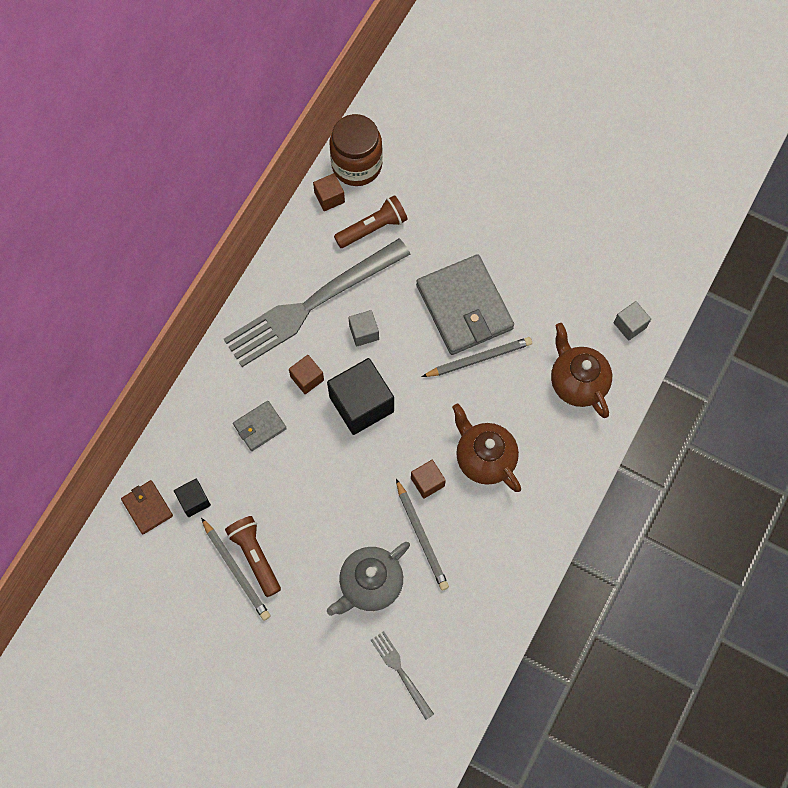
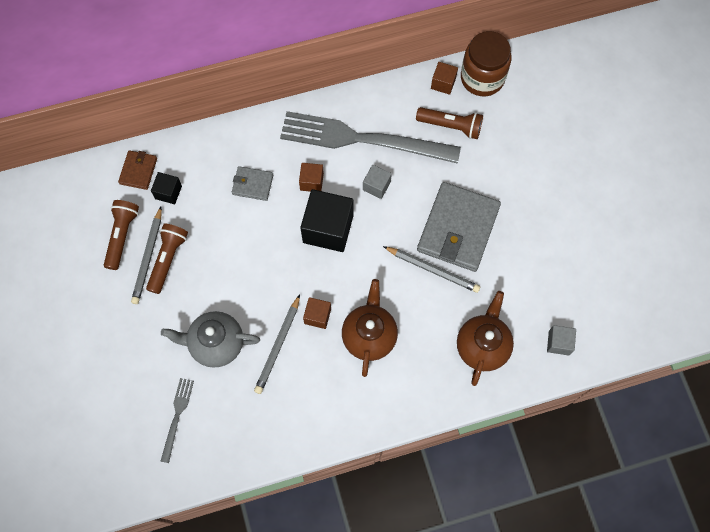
camera: 45 degrees right, 0 degrees up
(193, 575) = (122, 236): none -> brown flashlight

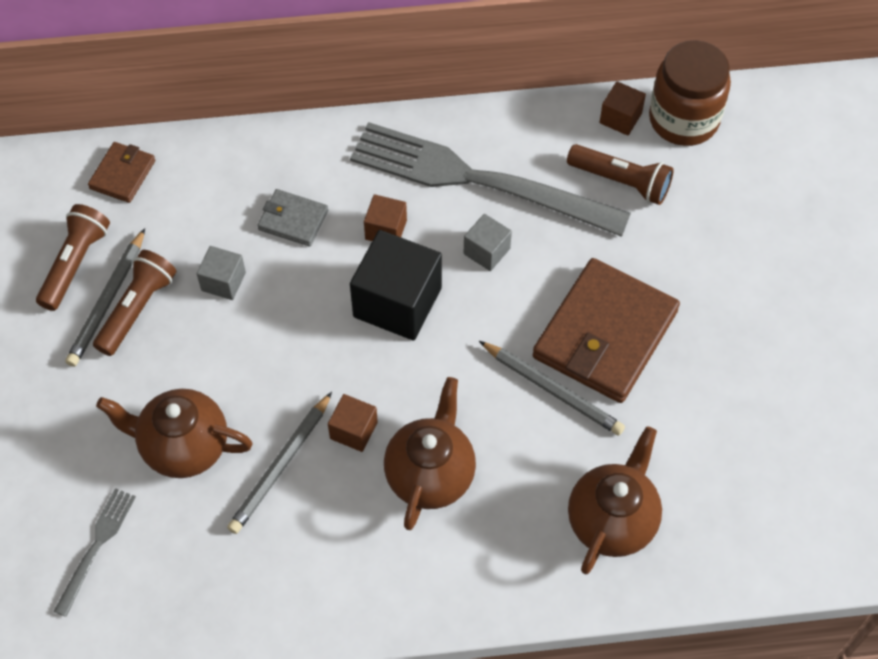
camera: 10 degrees right, 10 degrees down
(168, 192) = (161, 212): black cube -> none
(216, 344) = (183, 447): grey teapot -> brown teapot
(458, 228) = (605, 334): grey wallet -> brown wallet
(559, 343) = (740, 536): grey cube -> grey cube (223, 281)

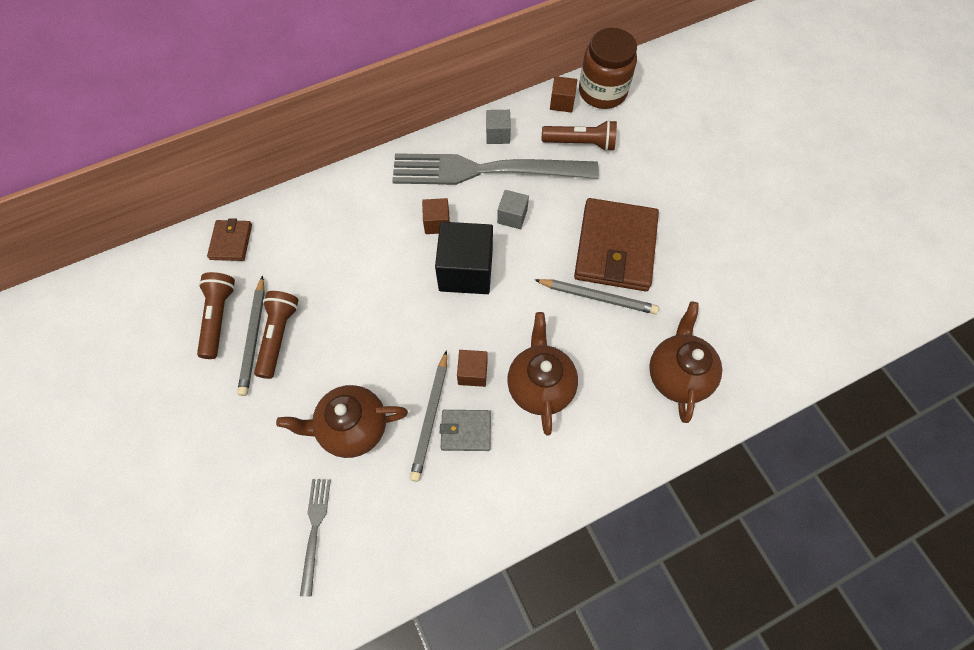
camera: 20 degrees left, 5 degrees up
(223, 281) = (335, 296): grey cube -> grey cube (498, 135)
(293, 220) = (369, 236): grey wallet -> grey wallet (466, 431)

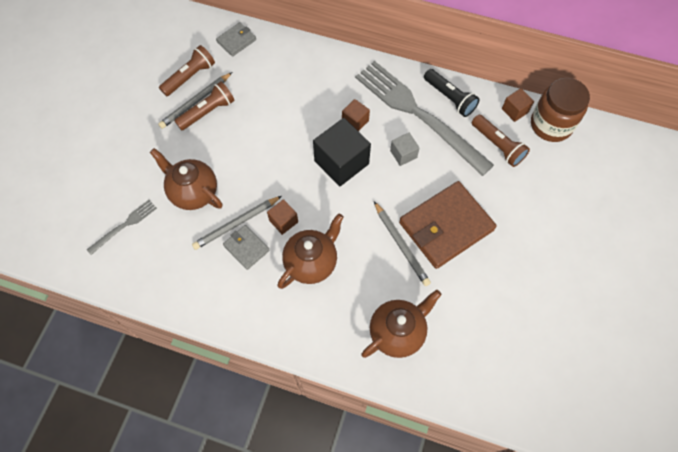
camera: 45 degrees right, 0 degrees up
(231, 242) = (236, 41): brown wallet -> grey wallet
(498, 135) = (450, 98): grey cube -> black flashlight

